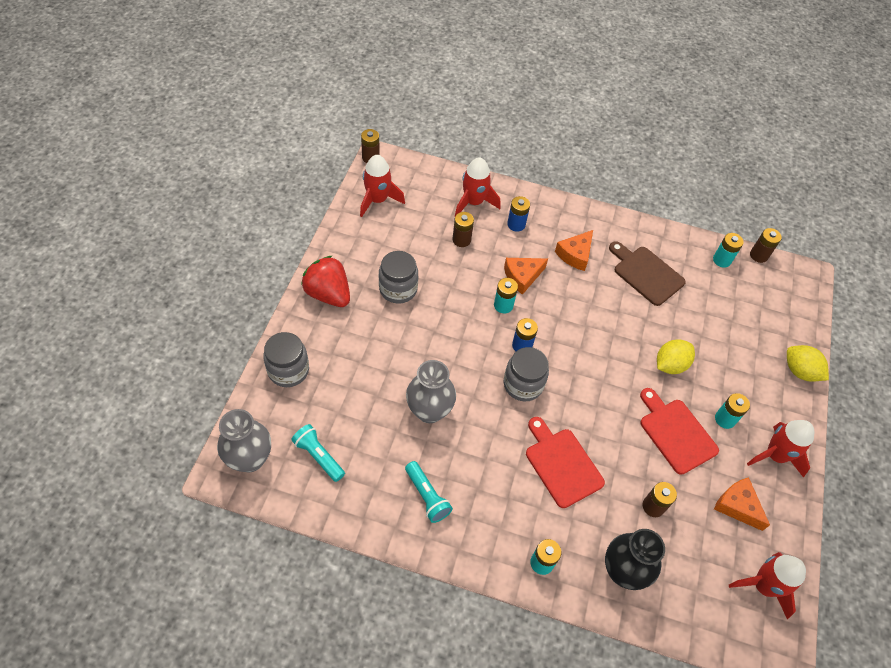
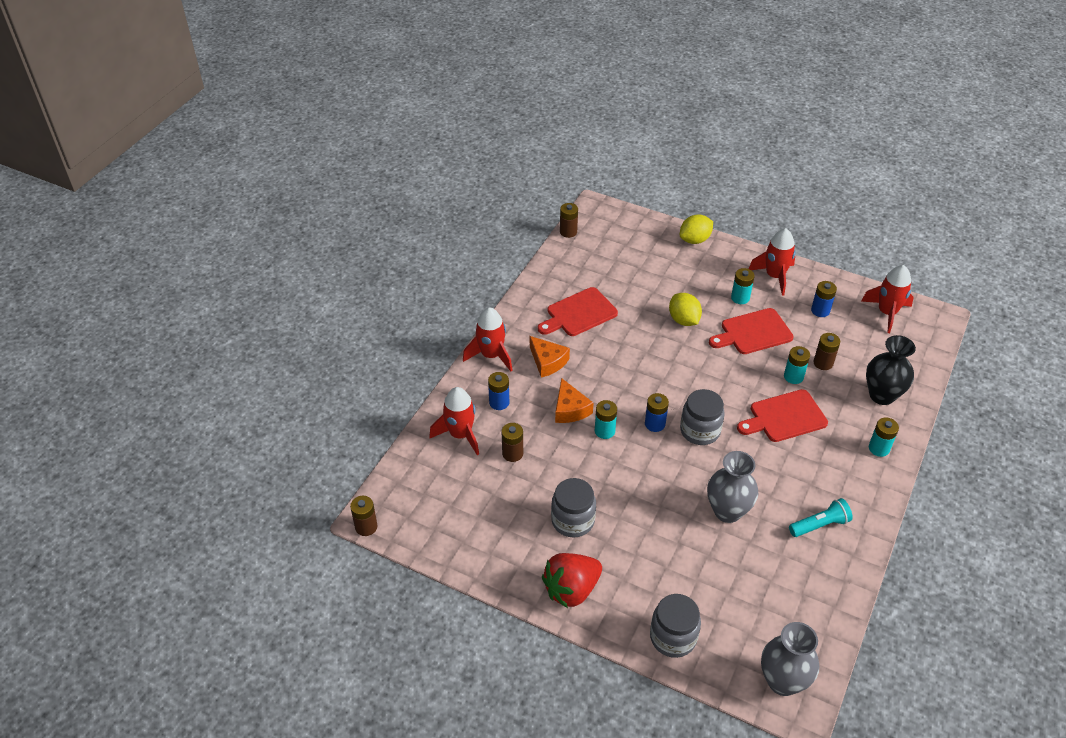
camera: 75 degrees left, 10 degrees down
(318, 456) = (779, 615): turquoise flashlight -> none
(378, 200) = (438, 526): red rocket -> red rocket (491, 355)
(646, 274) = (579, 313): brown cutting board -> red cutting board
(722, 260) = (570, 257): turquoise battery -> turquoise battery (793, 376)
(737, 506) = (820, 310): orange cheese -> blue battery

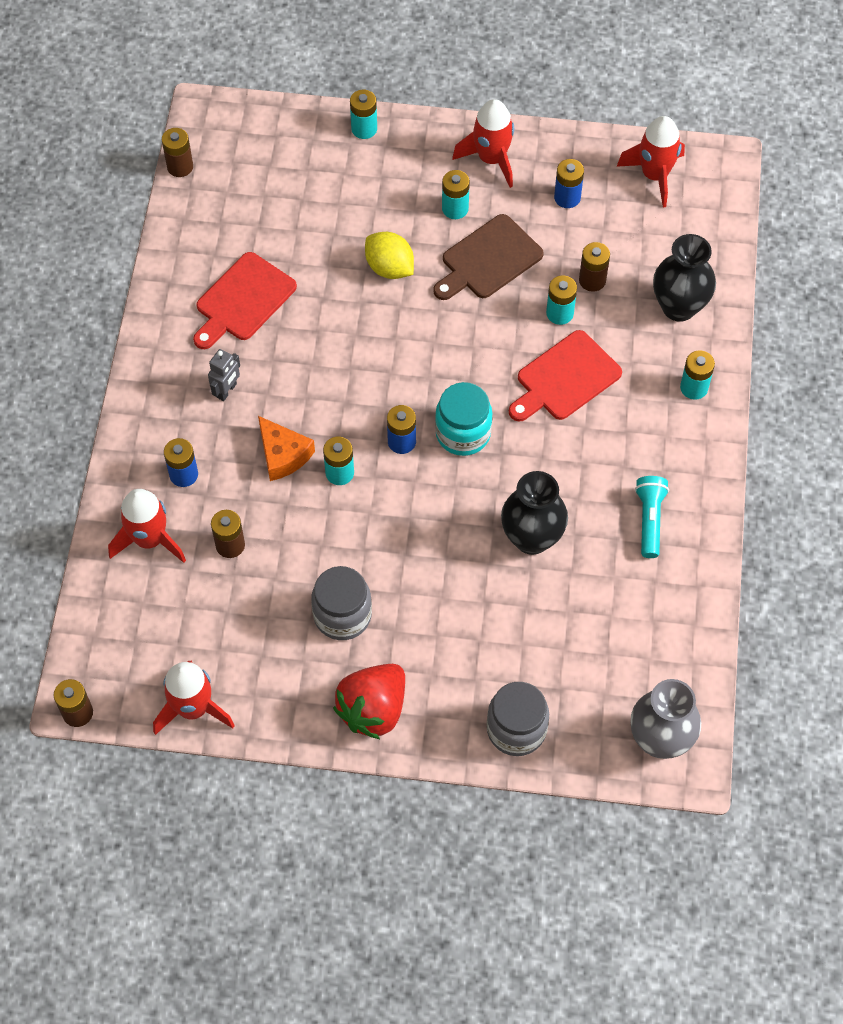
camera: 20 degrees left, 15 degrees up
(491, 355) = (145, 405): red rocket -> red rocket (193, 708)
(547, 362) = (227, 391): orange cheese -> grey robot
(694, 240) = (364, 129): yellow lemon -> turquoise battery
(700, 431) = (463, 433): grey jar -> turquoise jar
(727, 511) = (532, 538): grey vase -> black vase
(753, 332) = (488, 260): red cutting board -> brown cutting board
(820, 525) = (649, 520): turquoise flashlight -> turquoise flashlight turned 45 degrees counterclockwise

